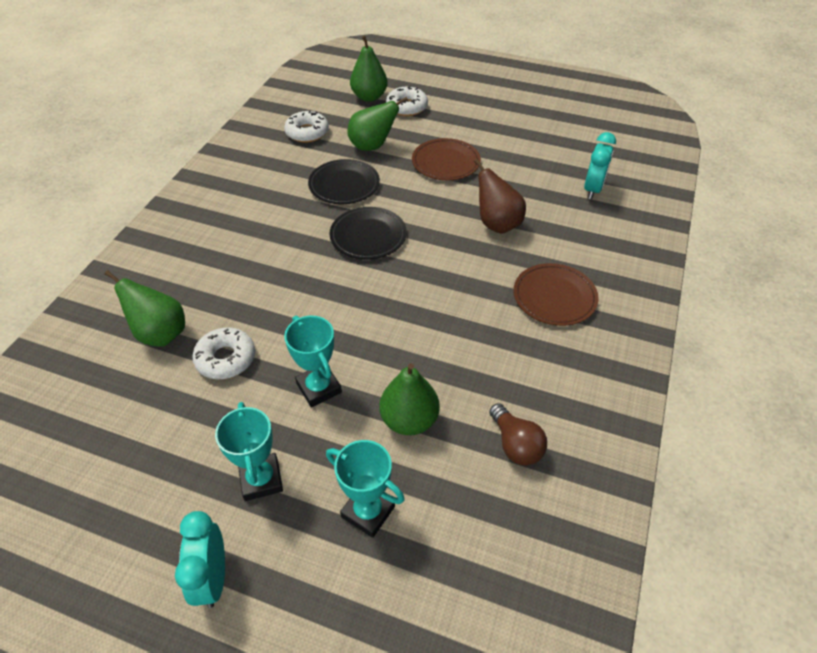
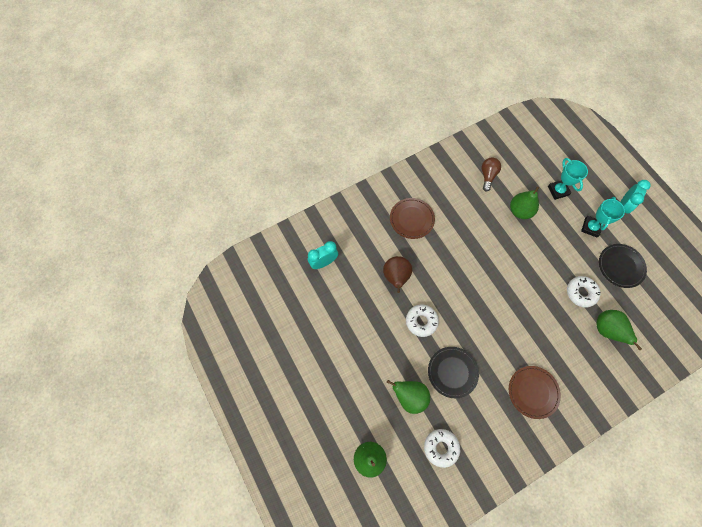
camera: 140 degrees left, 20 degrees up
(319, 388) = (547, 249): turquoise trophy -> none
(368, 236) = (467, 320): black plate -> black plate (621, 266)
(406, 107) = (354, 423): white donut -> white donut (421, 321)
(446, 162) = (379, 345): brown plate -> brown plate (533, 392)

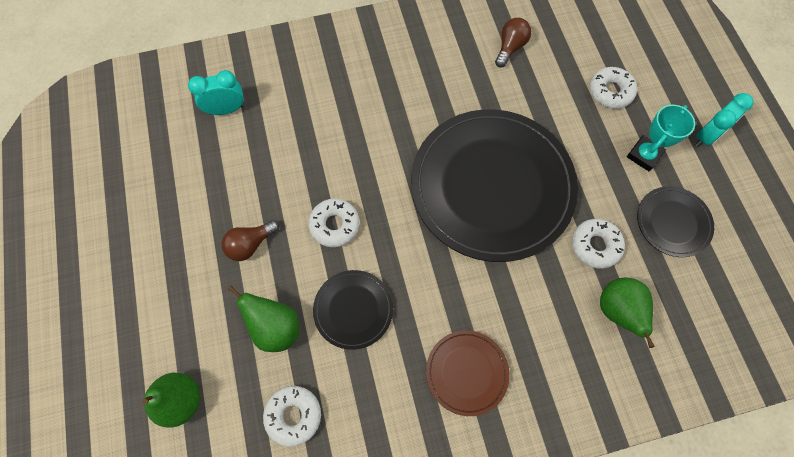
camera: 15 degrees right, 0 degrees up
(374, 348) = (250, 244): none -> brown light bulb
(396, 277) = (321, 154): brown pear -> none
(411, 219) = (375, 81): brown plate -> none
(508, 271) = (492, 186): none -> black plate
(520, 211) = (541, 107): green pear -> none
(558, 191) = (610, 92): turquoise trophy -> white donut

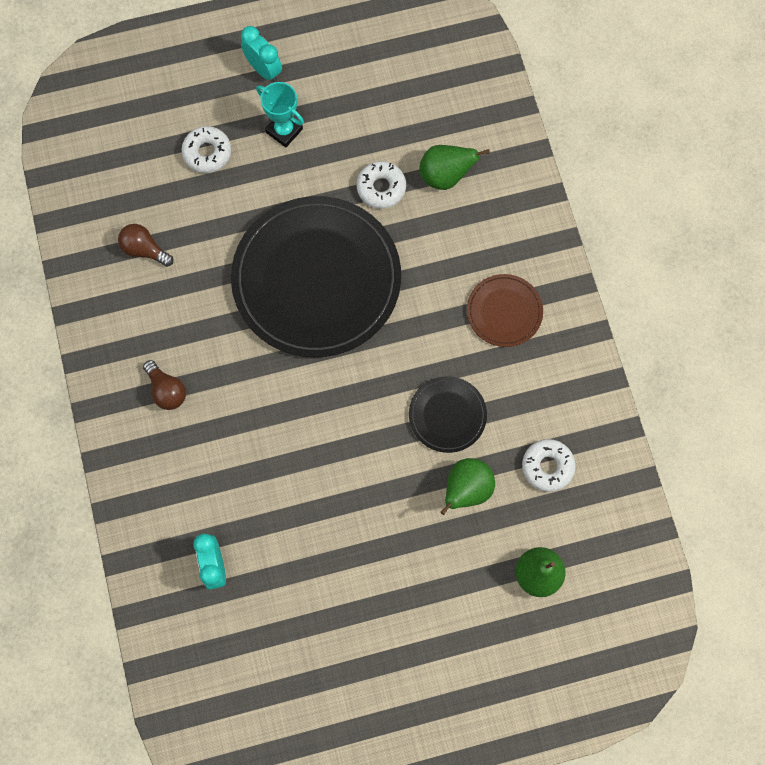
camera: 90 degrees left, 5 degrees up
(250, 244) = (380, 522): brown light bulb -> brown light bulb (167, 390)
(334, 225) = (358, 436): white donut -> none
(673, 222) = (357, 115): black plate -> none

